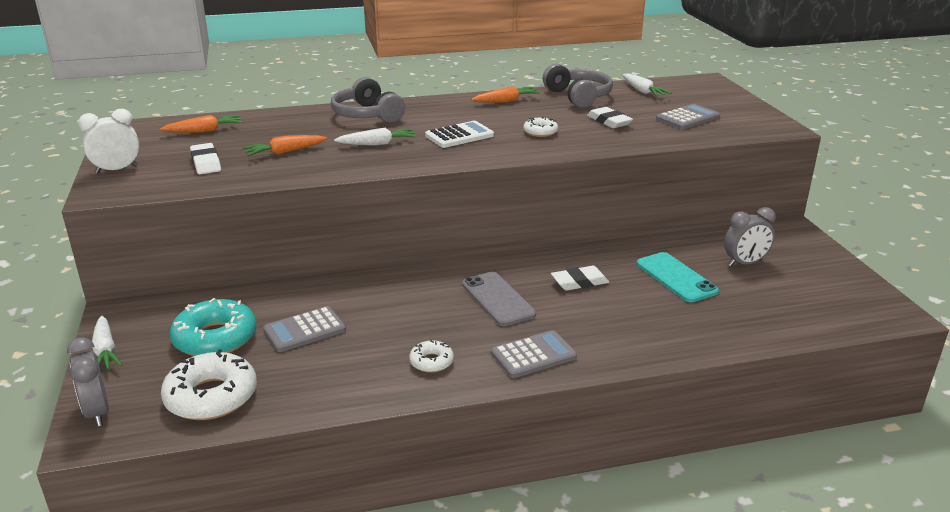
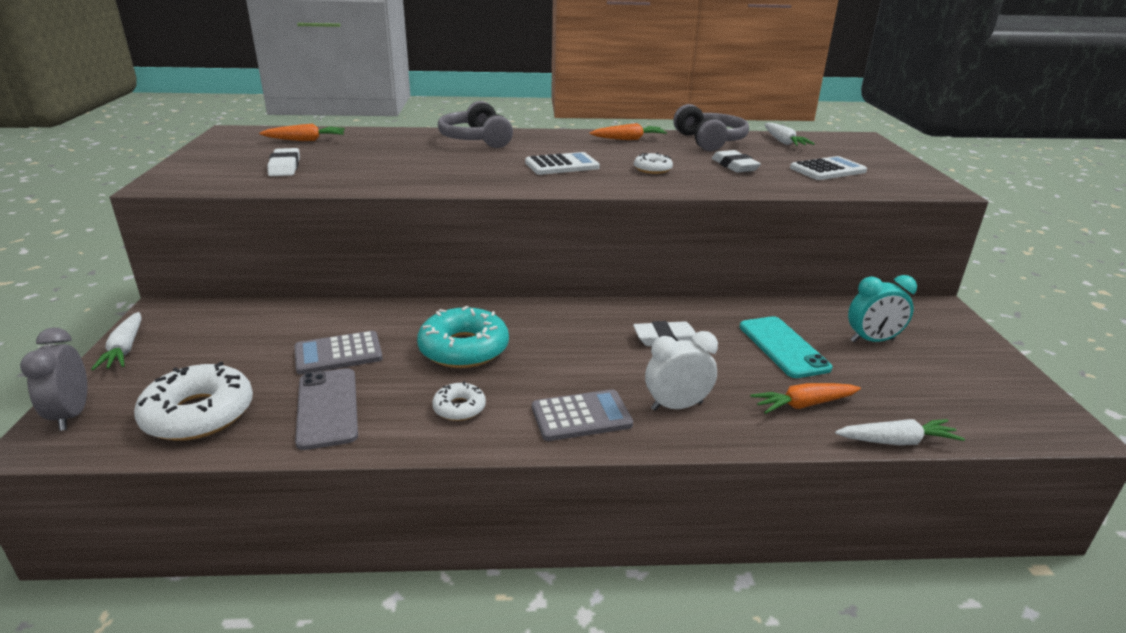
camera: 10 degrees right, 0 degrees up
(117, 170) = (194, 165): white clock -> white clock (676, 406)
(215, 338) = (241, 350): turquoise donut -> turquoise donut (464, 349)
(285, 152) = (370, 164): orange carrot -> orange carrot (803, 405)
(377, 144) = (470, 165): white carrot -> white carrot (897, 441)
(497, 299) = (565, 346): grey phone -> grey phone (327, 408)
(688, 118) = (827, 170): grey calculator -> white calculator
(745, 263) = (872, 340): grey clock -> turquoise clock

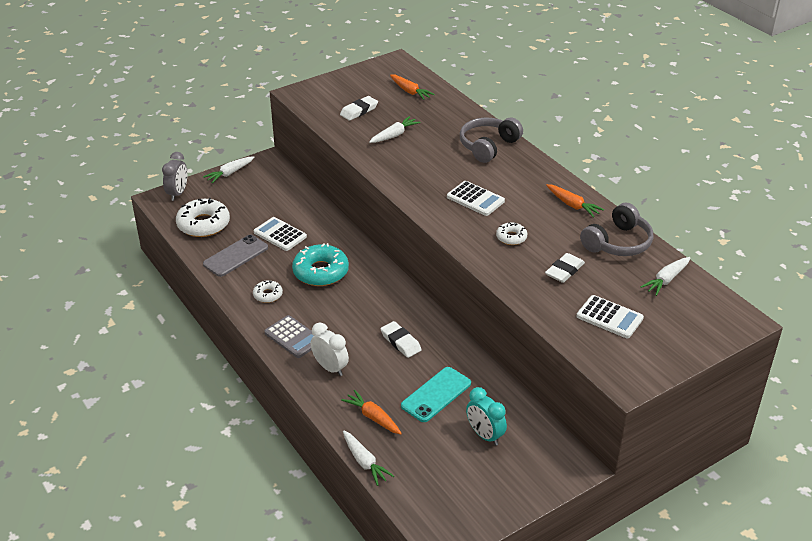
camera: 60 degrees right, 10 degrees up
(71, 414) = (178, 193): grey clock -> grey clock turned 150 degrees clockwise
(338, 354) = (280, 234): grey calculator -> white calculator
(372, 165) = (394, 135): none -> white carrot

